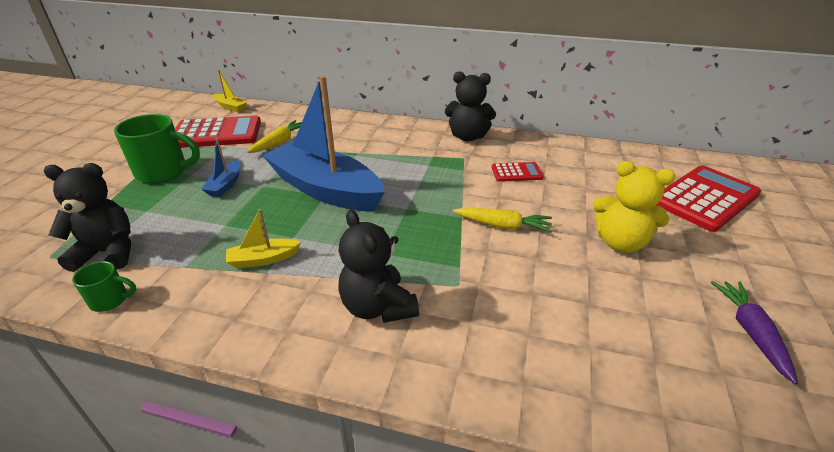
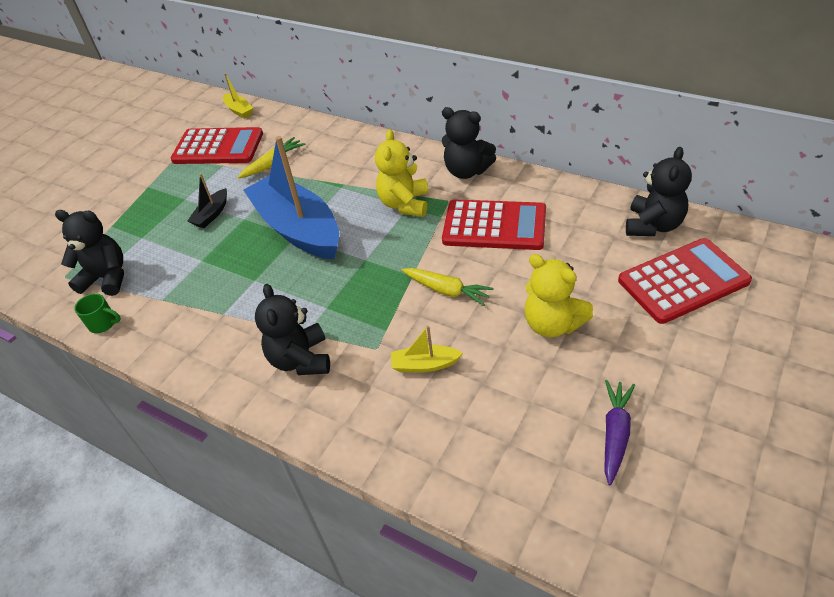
camera: 20 degrees right, 10 degrees up
(163, 172) = (162, 193): green mug -> none
(225, 185) = (212, 214): blue boat -> black boat
(263, 259) = (224, 300): yellow boat -> yellow boat (425, 365)
(424, 163) = (405, 204): none -> yellow teddy bear
(516, 172) = (494, 226): red calculator -> red calculator, size x1.99
(649, 162) = (653, 225): none -> black teddy bear

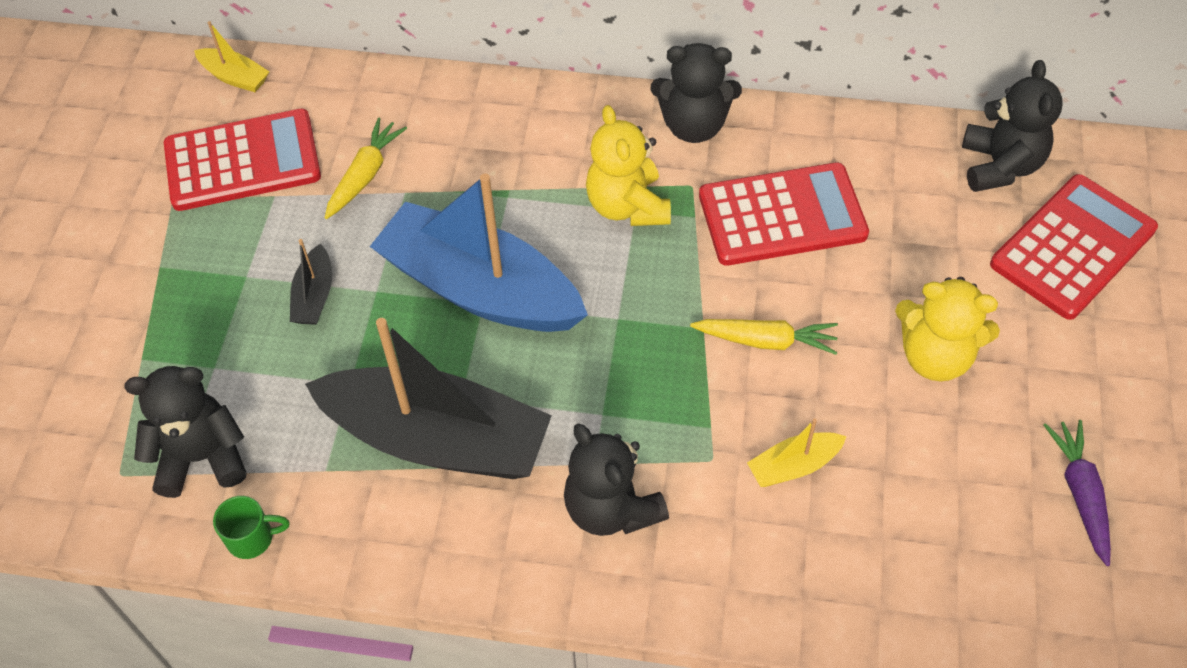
camera: 25 degrees left, 10 degrees up
(228, 298) = (437, 439): none -> black boat

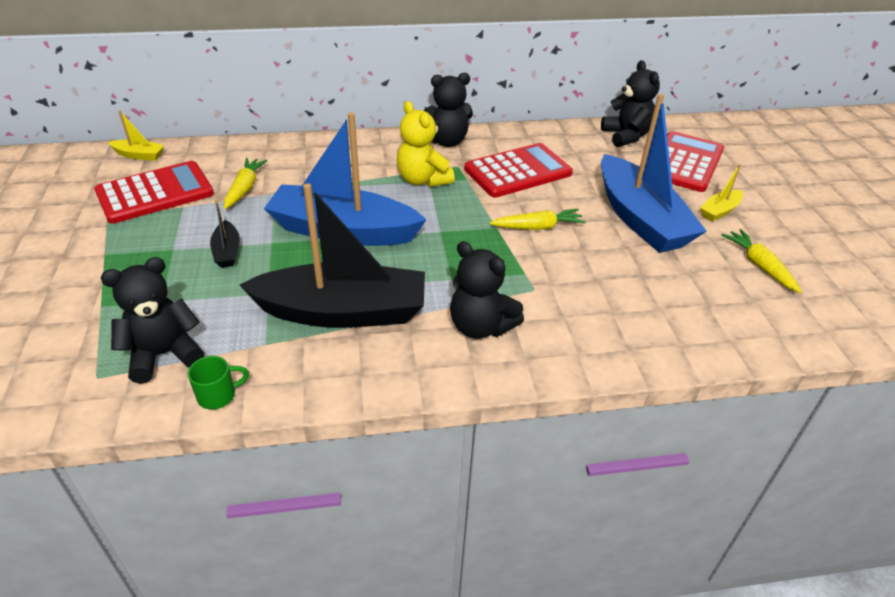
camera: 20 degrees left, 15 degrees down
(794, 466) = (587, 283): yellow boat -> yellow boat (719, 211)
(935, 356) = (640, 218): yellow teddy bear -> blue boat
(1080, 493) = (759, 266): purple carrot -> yellow carrot

